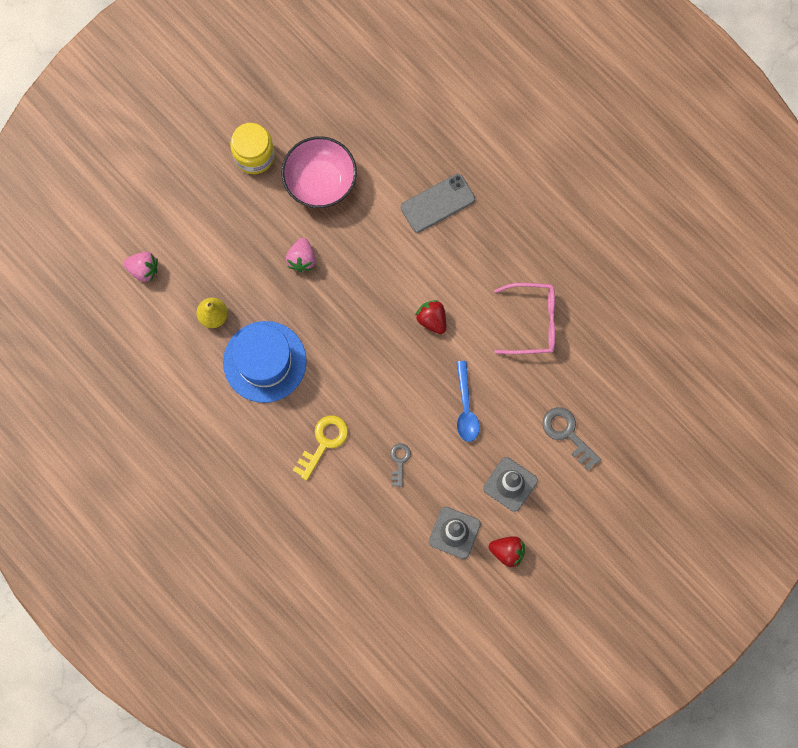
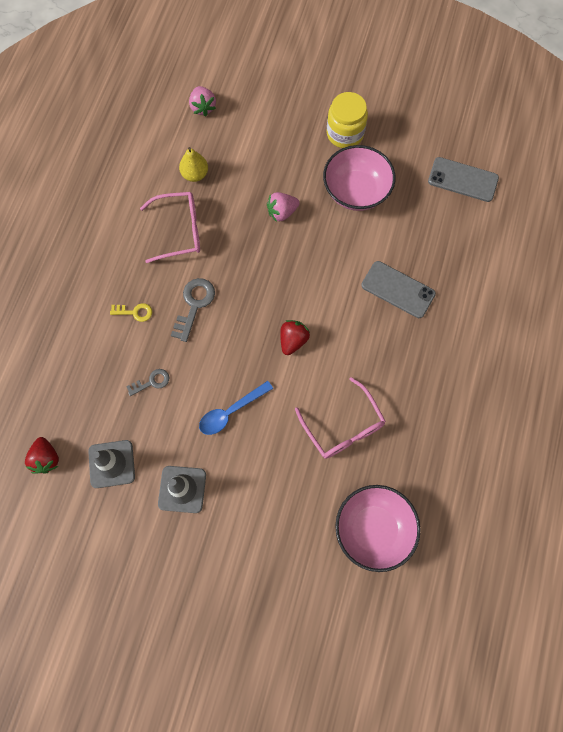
camera: 60 degrees right, 5 degrees down
(264, 361) = (179, 231): blue hat -> pink glasses
(323, 443) = (134, 312): yellow key -> yellow key, size x0.61
(366, 82) = (463, 179): none -> grey phone
(507, 551) = (118, 521): red strawberry -> red strawberry (46, 458)
(567, 434) = (257, 516): grey key -> grey key (194, 305)
(630, 347) = (373, 529): none -> pink bowl

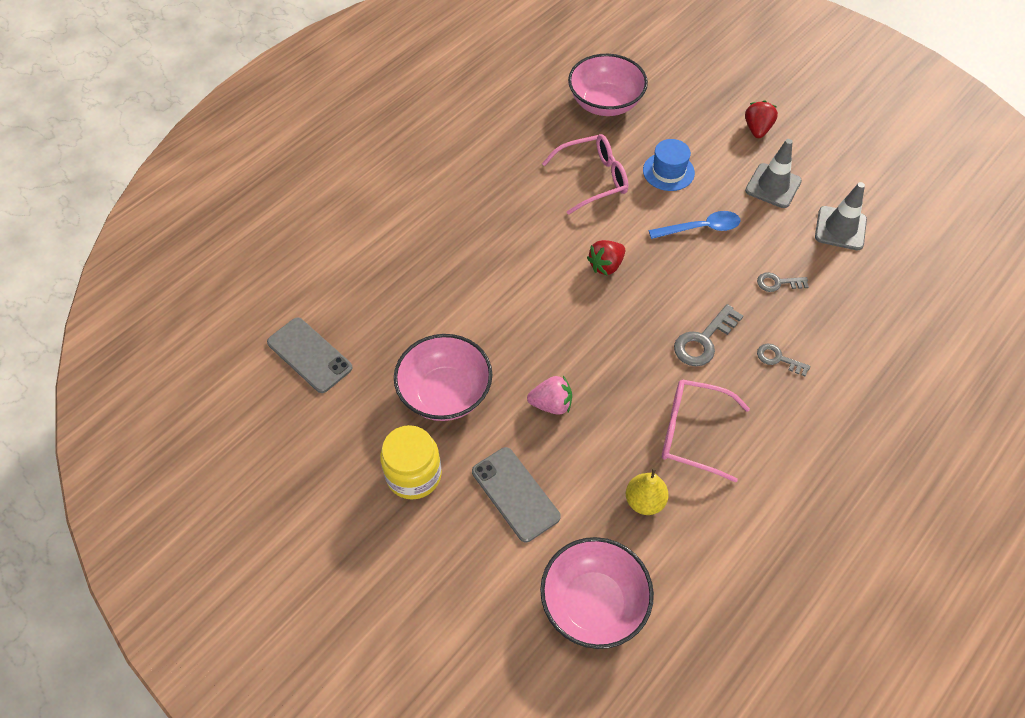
camera: 155 degrees left, 15 degrees down
(46, 458) = (910, 256): red strawberry -> red strawberry (757, 129)
(134, 312) = (778, 359): yellow key -> grey key
(203, 107) = (593, 603): pink strawberry -> pink bowl
(280, 465) = (668, 171): none -> blue hat
(343, 426) = (592, 179): pink glasses -> pink glasses turned 75 degrees clockwise
(398, 290) = (465, 270): grey phone -> grey phone (515, 494)

